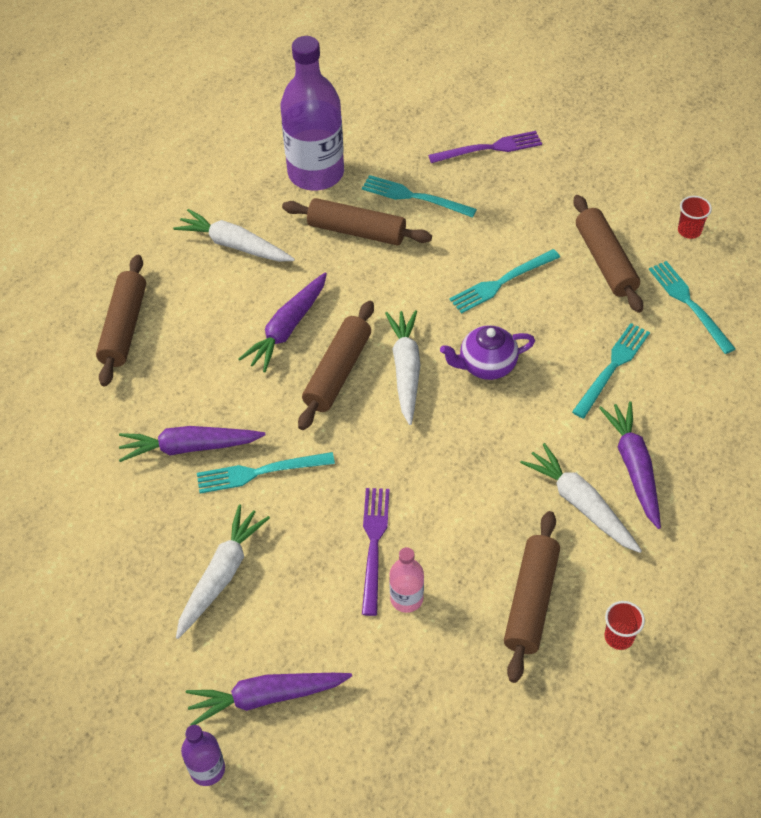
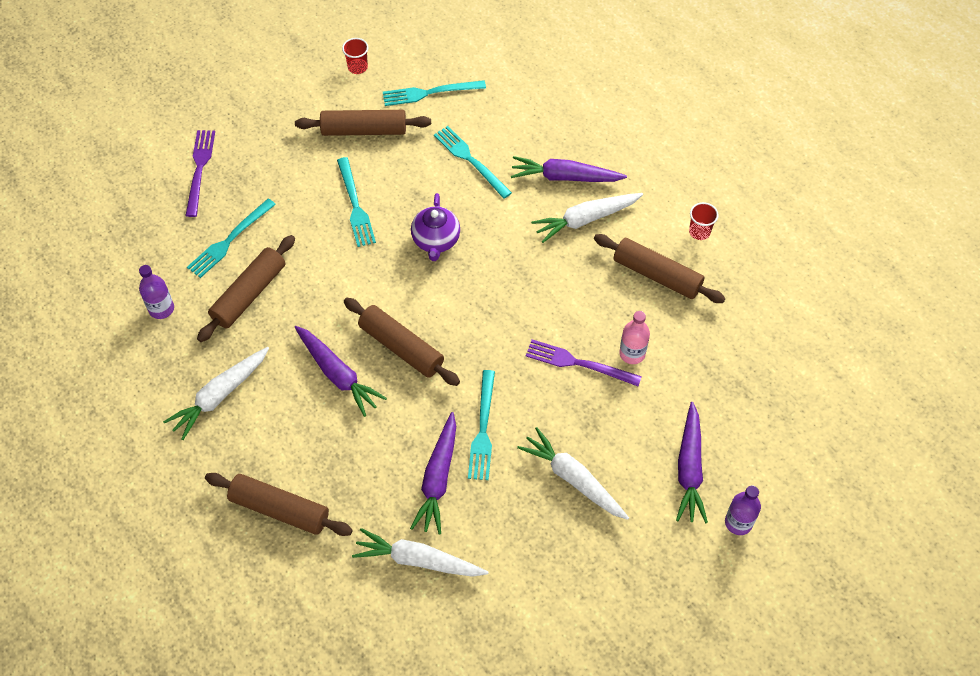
camera: 75 degrees left, 5 degrees up
(316, 173) = (161, 309): purple bottle -> purple bottle, size x0.46
(406, 370) = (418, 297): white carrot -> white carrot (418, 560)

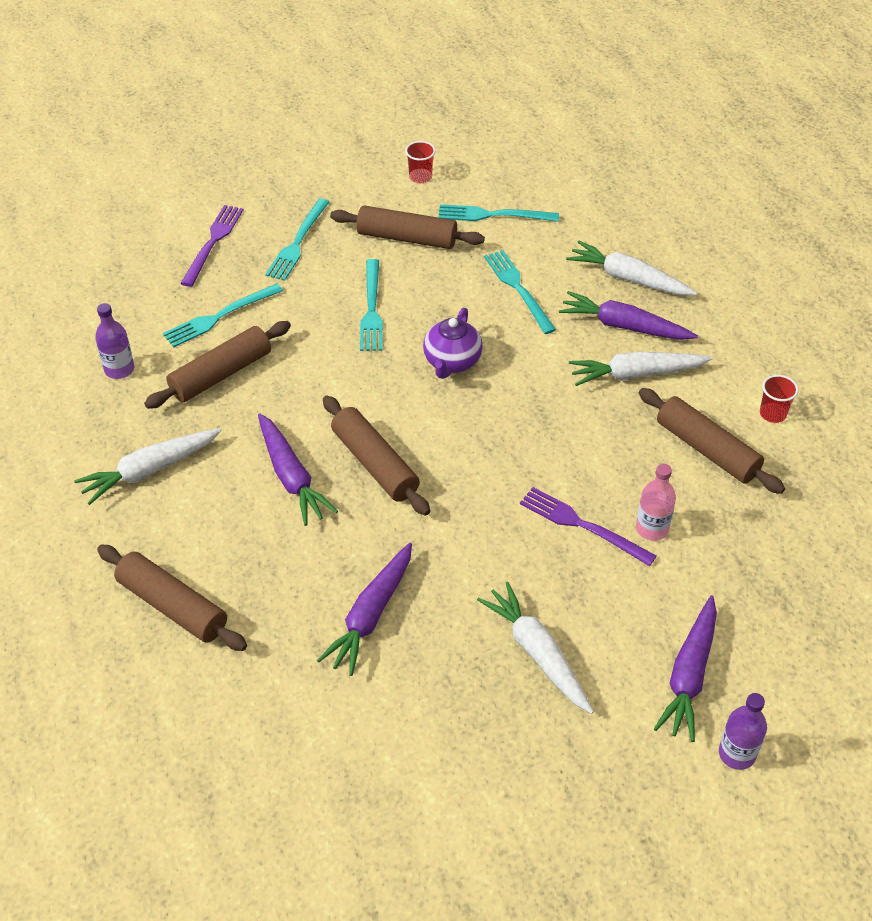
camera: 15 degrees right, 10 degrees down
(418, 560) = (316, 701): white carrot -> white carrot (628, 278)
(483, 429) = (443, 572): turquoise fork -> turquoise fork (298, 242)

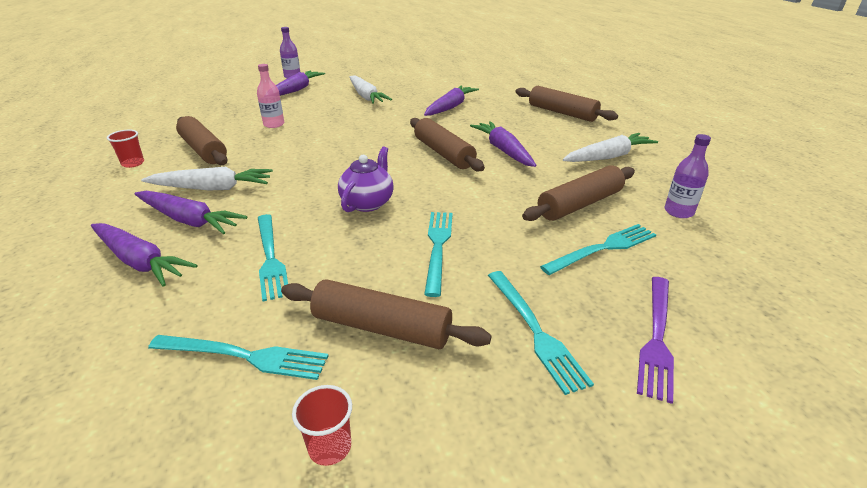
camera: 175 degrees left, 15 degrees down
(298, 242) = (534, 330): turquoise fork -> turquoise fork turned 135 degrees clockwise
(583, 525) = (315, 127): purple fork -> none
(628, 278) = (140, 261): white carrot -> purple carrot

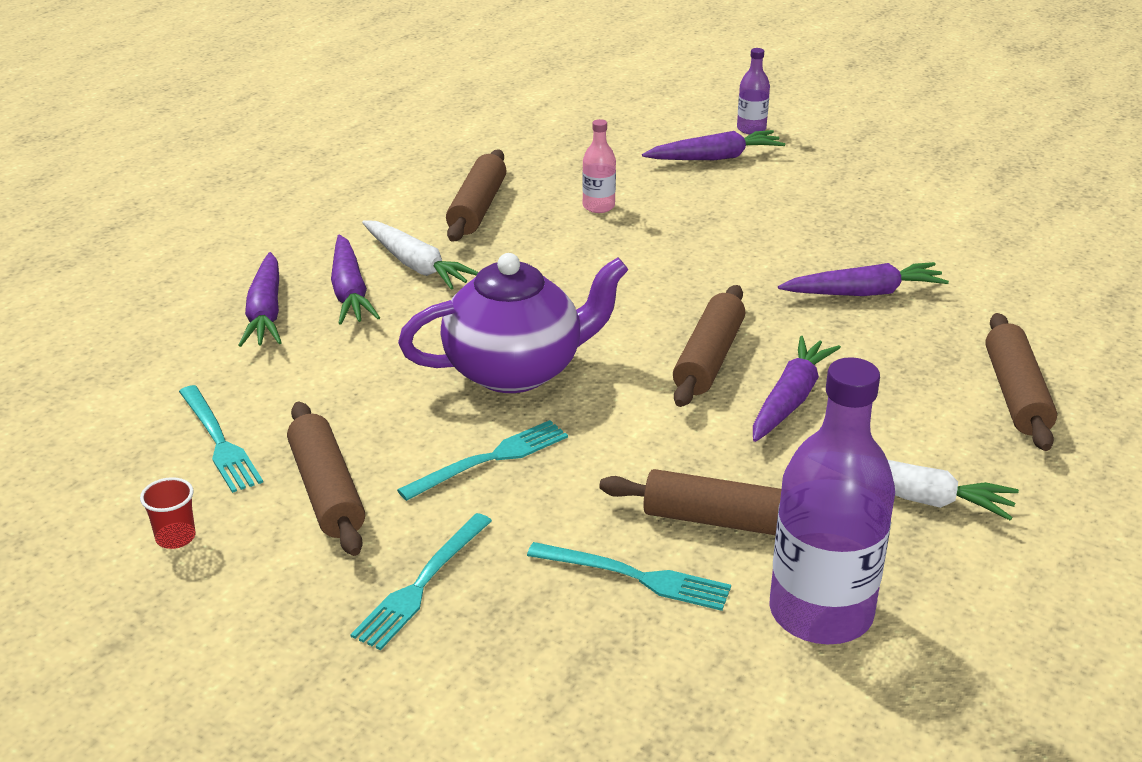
camera: 50 degrees right, 0 degrees up
(133, 163) = (397, 192): red cup -> none
(270, 257) = (350, 372): turquoise fork -> none
(366, 96) = (784, 214): white carrot -> none
(368, 203) = (515, 370): purple teapot -> purple teapot, size x1.80
(656, 337) = (501, 670): purple fork -> none
(678, 212) = (821, 613): purple bottle -> purple bottle, size x2.16

